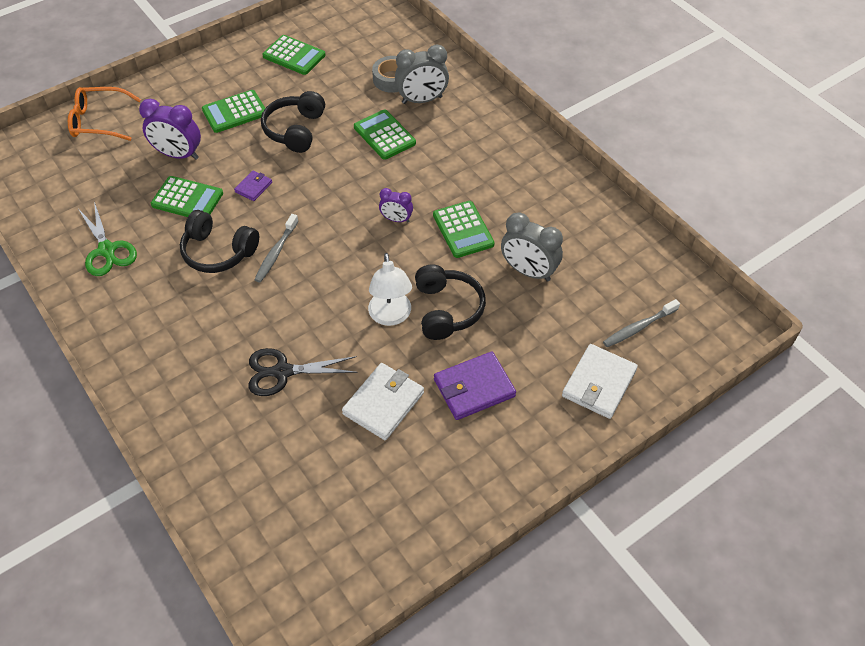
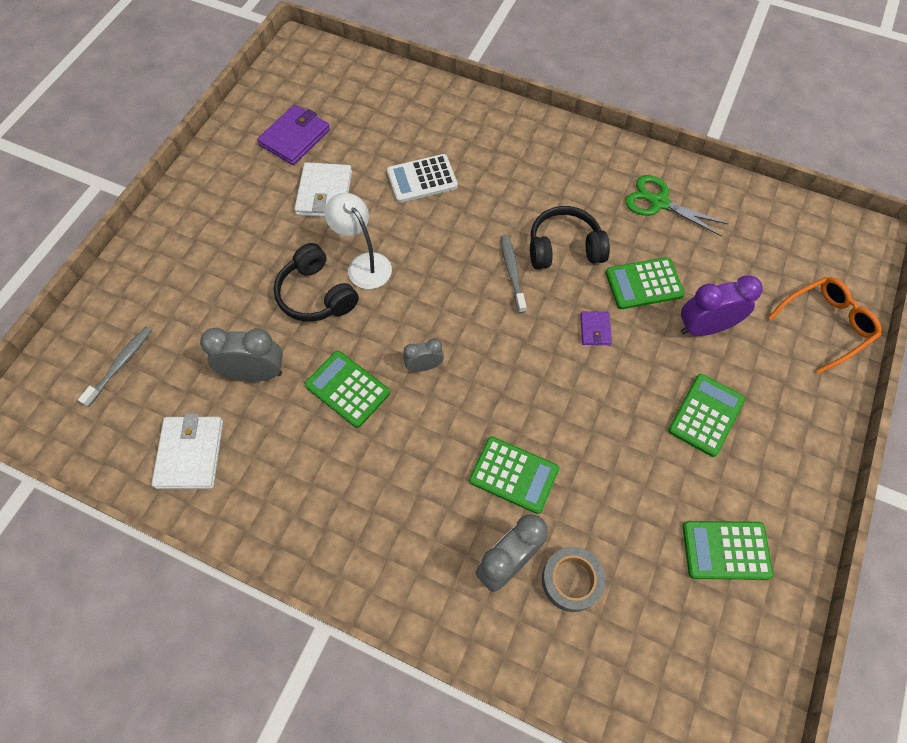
camera: 150 degrees right, 10 degrees up
(283, 372) = (422, 179): black scissors -> white calculator
(295, 130) = (618, 426): black headphones -> none
(396, 219) = (424, 366): purple clock -> grey clock
(474, 388) = (255, 238): purple wallet -> purple wallet (295, 138)
(599, 383) = (145, 292): white wallet -> white wallet (190, 454)

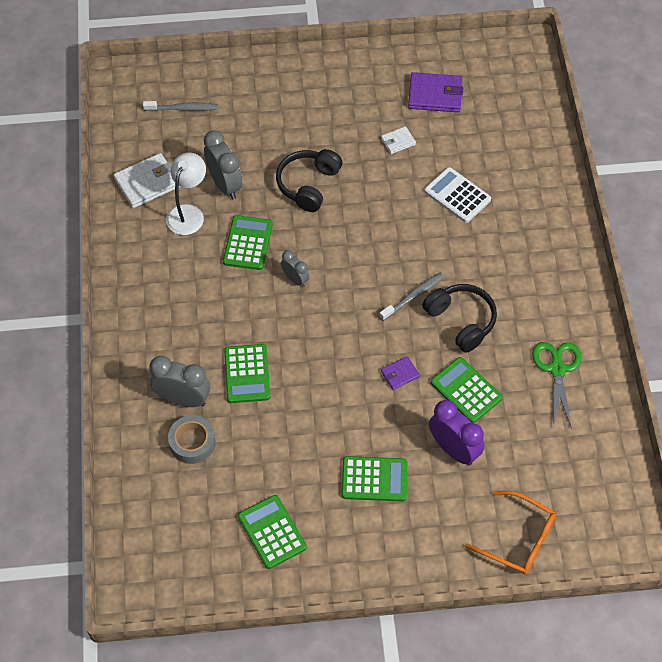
camera: 60 degrees right, 5 degrees down
(324, 193) = (398, 141): white wallet -> white wallet, size x0.54
(364, 264) = (353, 199): white lamp -> white lamp (188, 213)

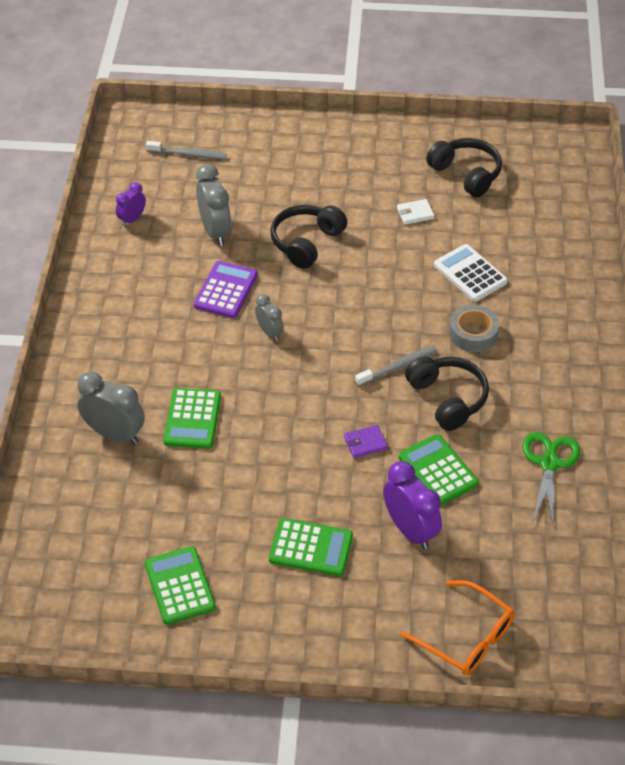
camera: 10 degrees right, 10 degrees down
(147, 183) = (132, 219): white wallet -> purple clock
(188, 213) = (168, 253): white lamp -> none
(192, 442) = (113, 479): grey tape -> grey tape (473, 333)
(248, 243) = (226, 290): green calculator -> purple calculator
(435, 95) = (466, 174): purple wallet -> black headphones

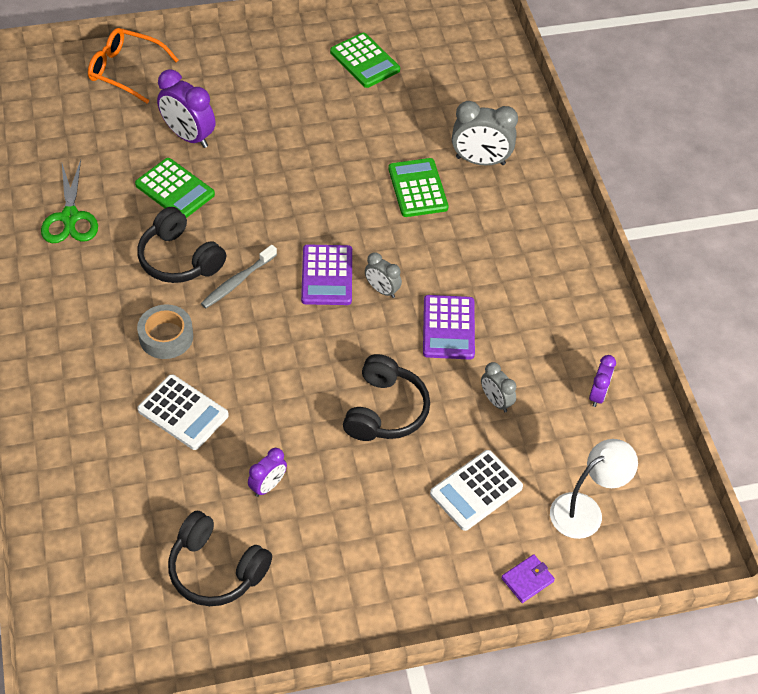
camera: 160 degrees right, 5 degrees up
(188, 154) = (585, 510): grey toothbrush -> white lamp
(215, 231) = (495, 401): grey clock -> grey clock, size x0.58
(261, 180) = (476, 490): none -> white calculator
(311, 548) = (269, 107): green calculator -> none
(314, 355) = (327, 275): none -> purple calculator
(365, 443) = (249, 200): purple wallet -> purple wallet (527, 580)
(415, 213) = (268, 486): white wallet -> purple clock

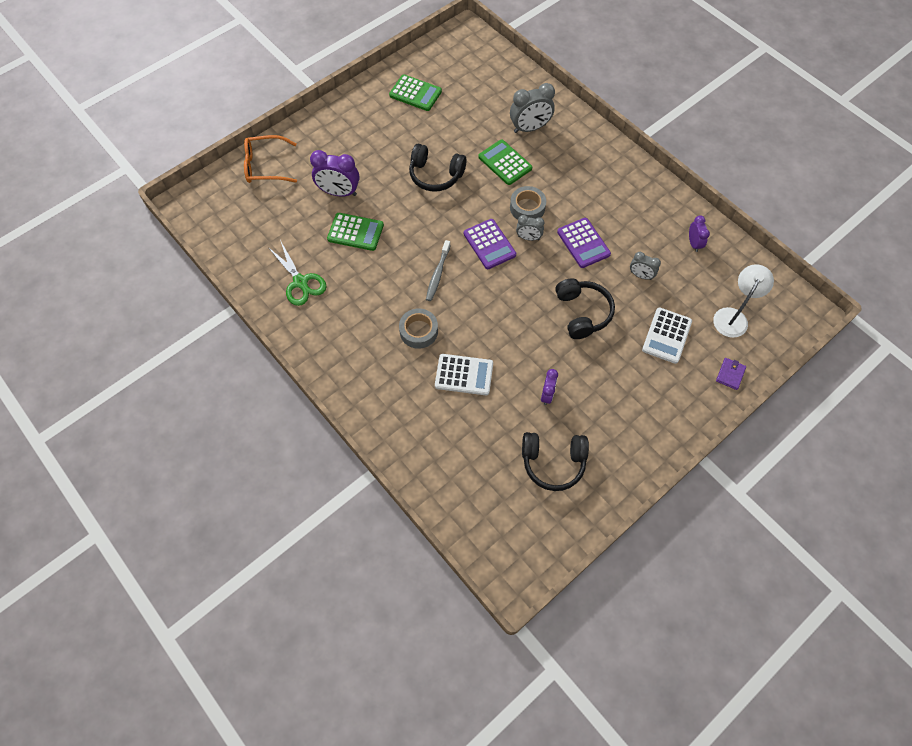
camera: 25 degrees left, 10 degrees up
(179, 259) = (391, 276): black headphones -> black headphones (435, 175)
(407, 253) = (527, 207): none -> grey tape

